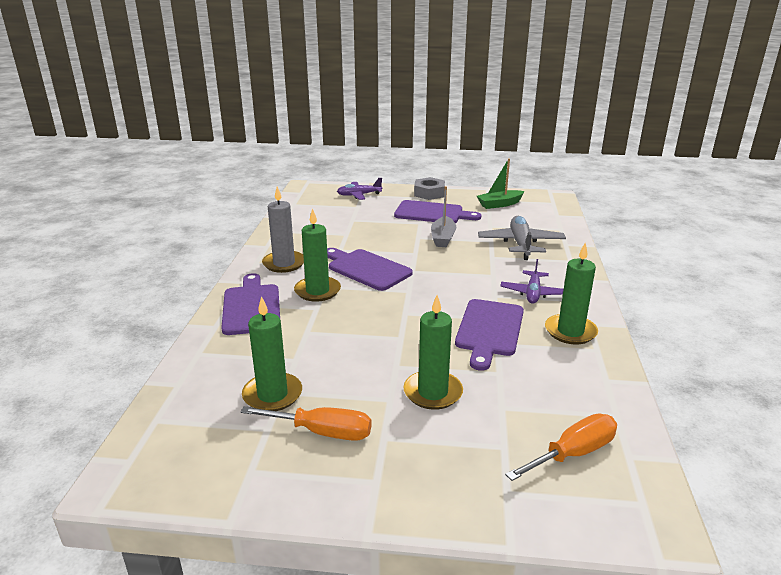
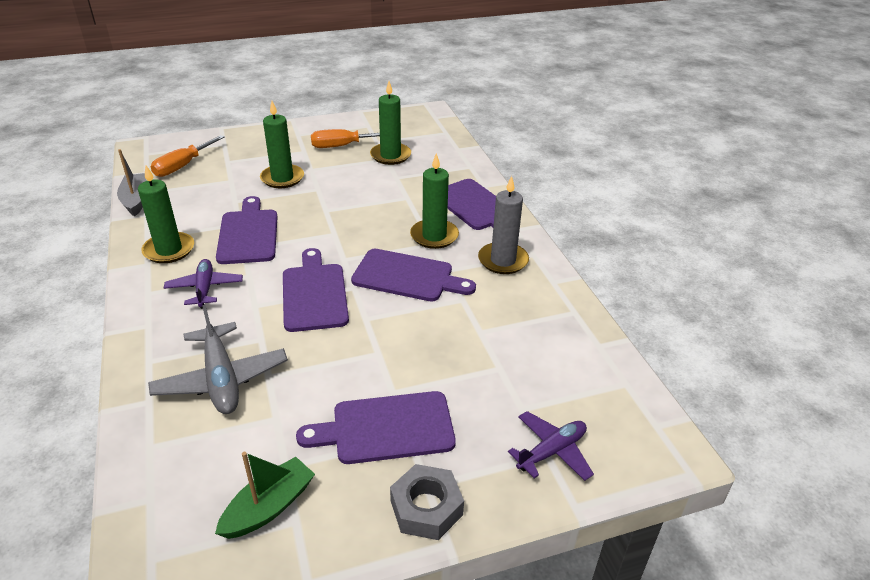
camera: 155 degrees right, 10 degrees up
(443, 238) = (341, 361): grey boat -> grey boat (136, 200)
(444, 273) = (314, 294): none -> purple cutting board

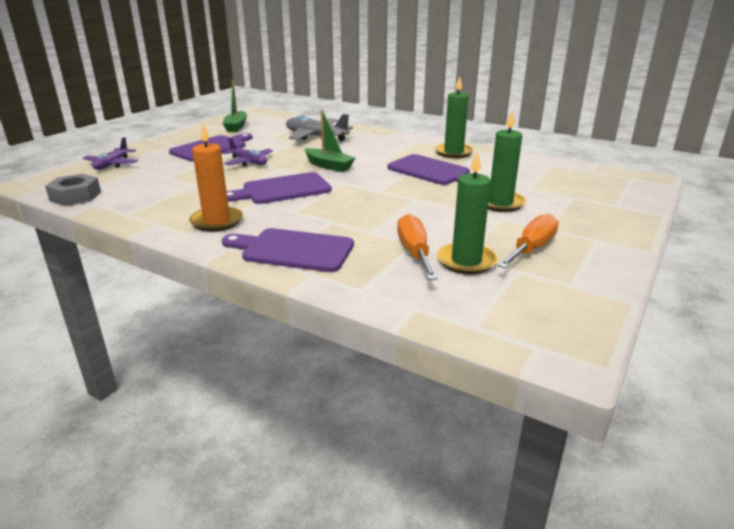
camera: 140 degrees right, 10 degrees down
(136, 200) = (541, 159): grey boat -> none
(182, 166) = (584, 182): orange screwdriver -> orange screwdriver (414, 252)
(205, 288) = (393, 150): purple plane -> purple plane (249, 162)
(314, 294) = (329, 166): purple cutting board -> green boat
(426, 508) = (167, 141): grey nut -> grey nut (75, 196)
(434, 236) = (299, 215): green candle -> none
(503, 260) = (217, 221): grey candle -> orange candle

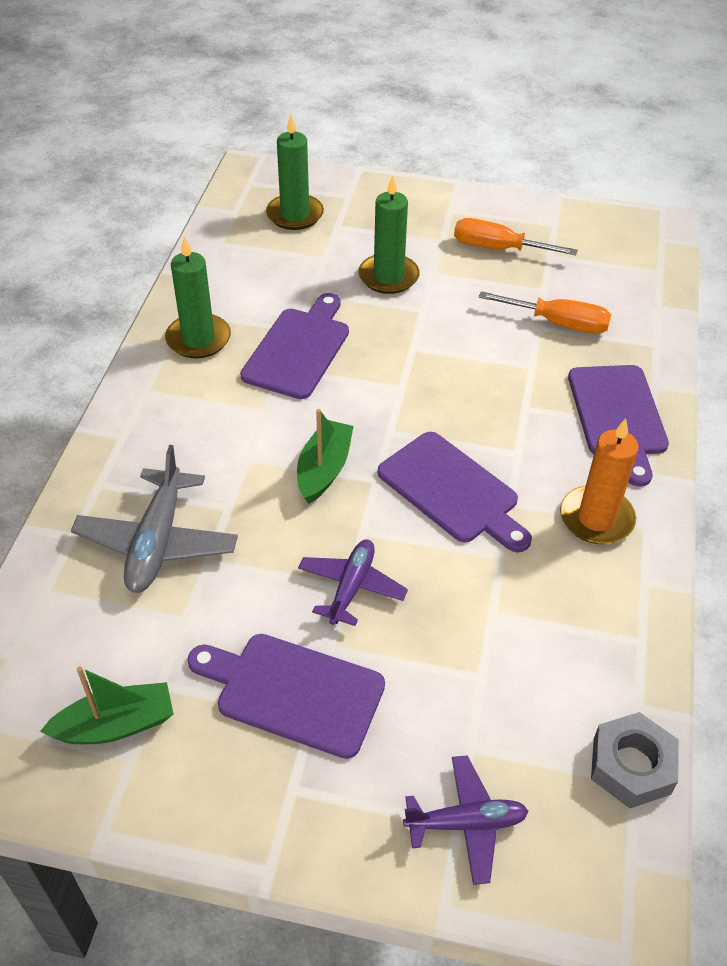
camera: 110 degrees left, 20 degrees up
(414, 252) = (558, 323): orange screwdriver -> orange screwdriver turned 135 degrees counterclockwise
(466, 261) = (553, 287): green candle -> green candle (295, 215)

